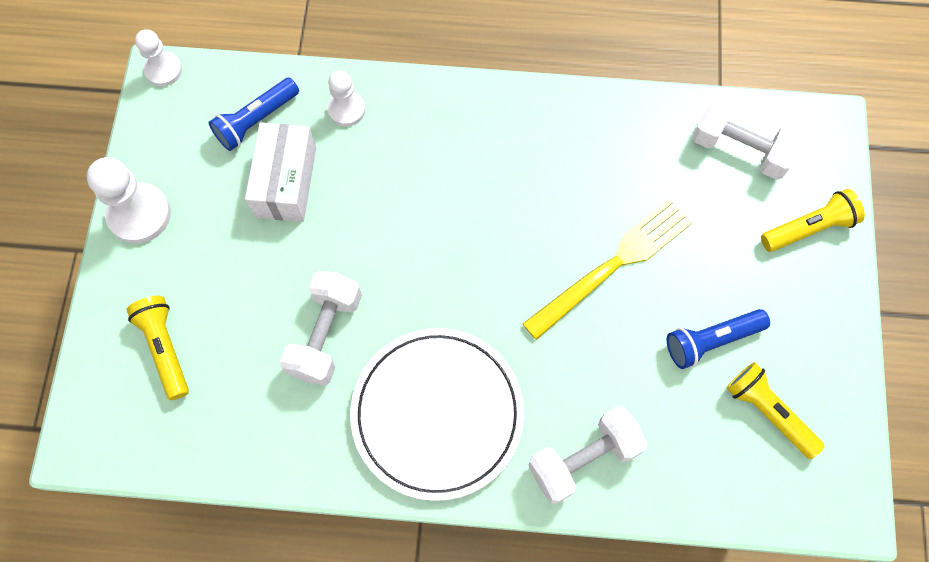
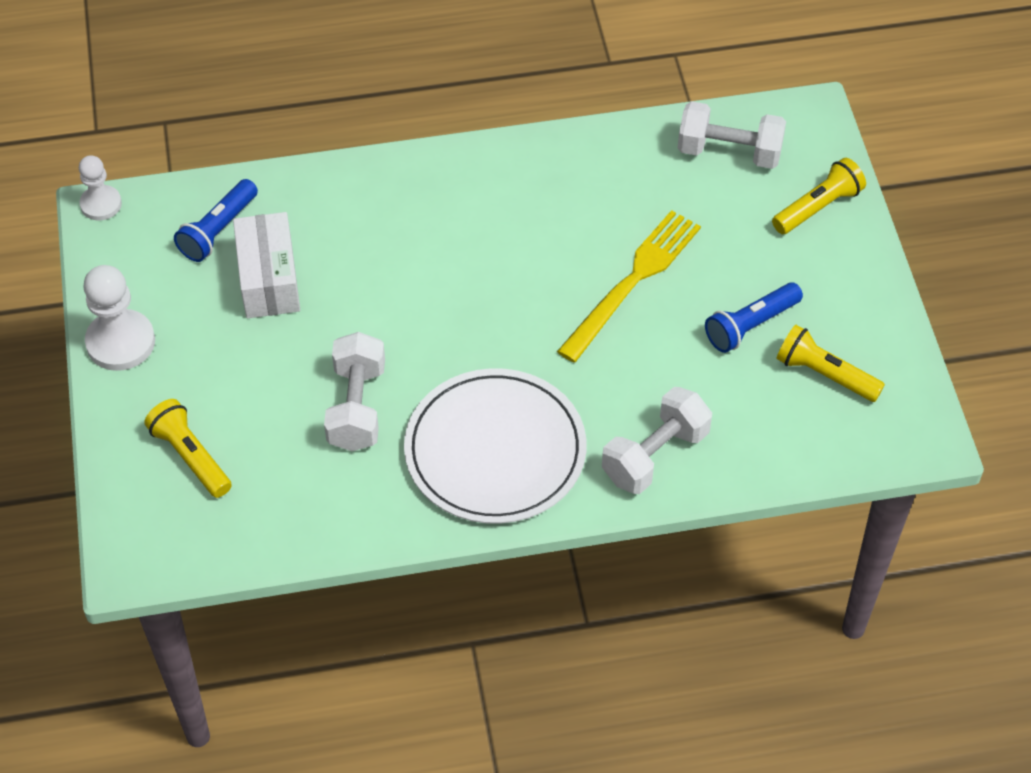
camera: 15 degrees left, 15 degrees down
(346, 109) = (312, 200): white pawn -> none

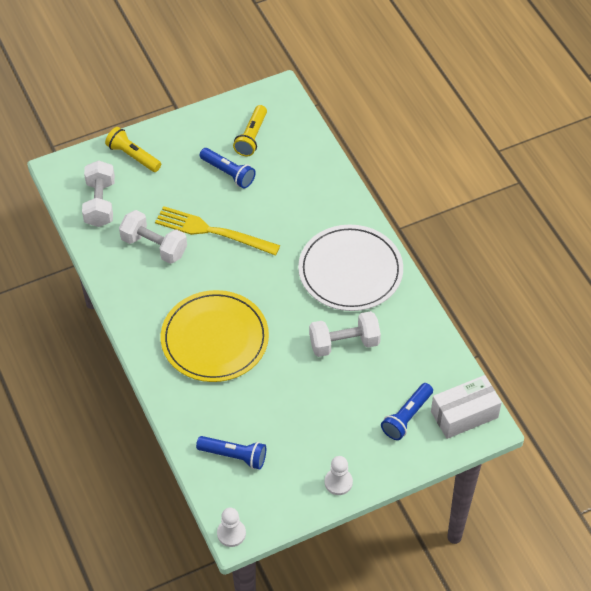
camera: 105 degrees left, 0 degrees up
(120, 342) = (338, 482): white pawn -> white pawn, size x0.63
(191, 457) = (407, 417): yellow flashlight -> blue flashlight
(269, 279) = (265, 415): white box -> white box (464, 414)
(426, 246) = (215, 339): none -> yellow plate
(655, 455) = (329, 200): white dumbbell -> white dumbbell (154, 246)

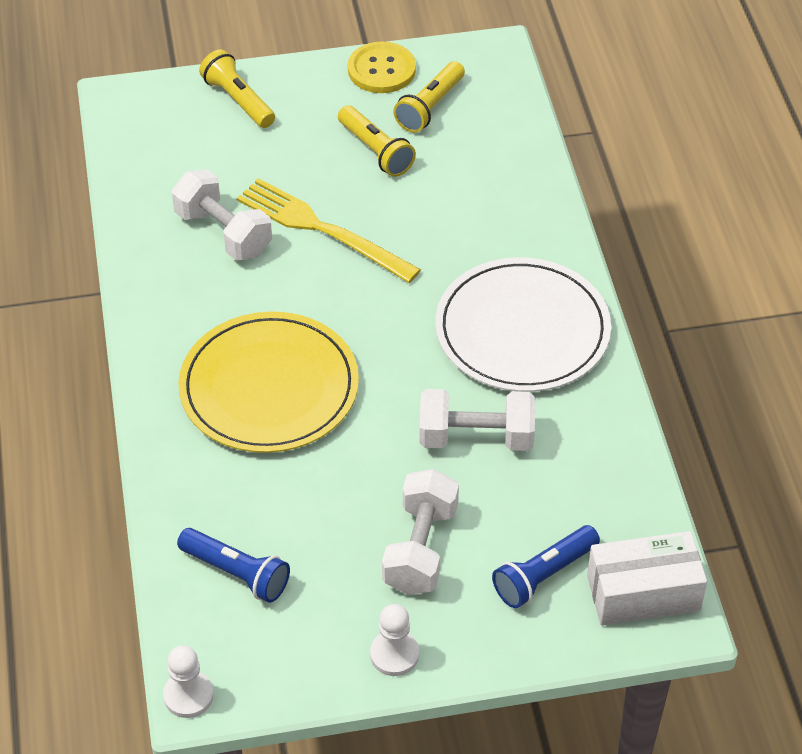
camera: 15 degrees right, 5 degrees down
(100, 203) = (163, 156): white dumbbell -> white dumbbell (420, 548)
(214, 117) = (381, 70): none -> yellow button
(228, 173) = (375, 151): blue flashlight -> yellow flashlight

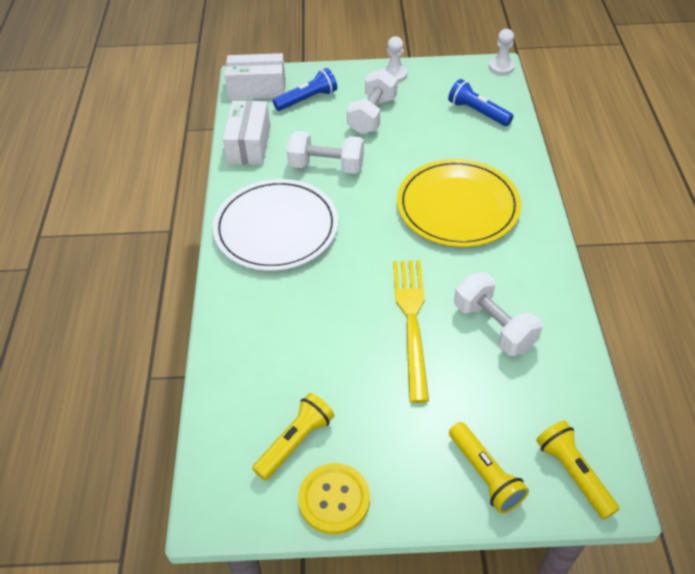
camera: 170 degrees left, 0 degrees up
(322, 229) = (412, 321): yellow fork -> yellow fork turned 135 degrees counterclockwise
(375, 151) = (356, 395): yellow flashlight -> yellow flashlight (573, 474)
(612, 467) = (249, 144): none -> white box

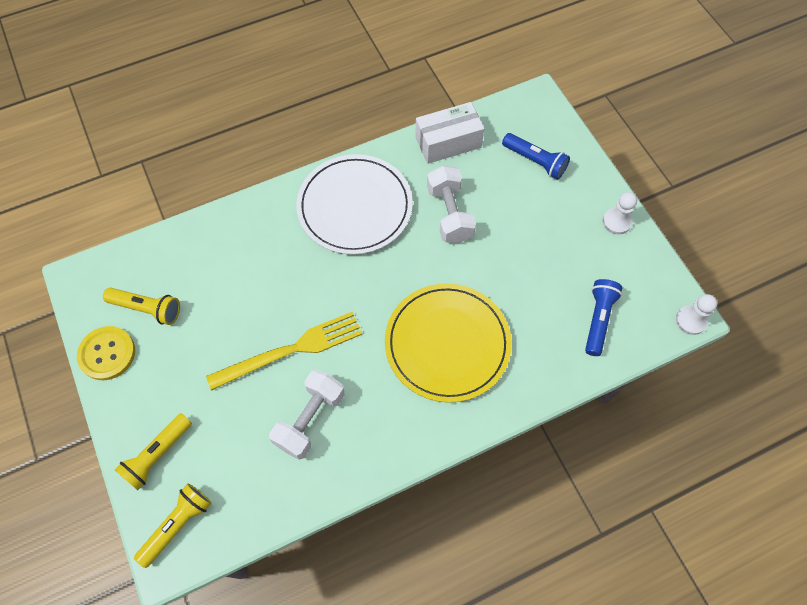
camera: 65 degrees right, 15 degrees up
(257, 88) = (528, 115): white box -> none
(372, 115) = (541, 225): white dumbbell -> none

